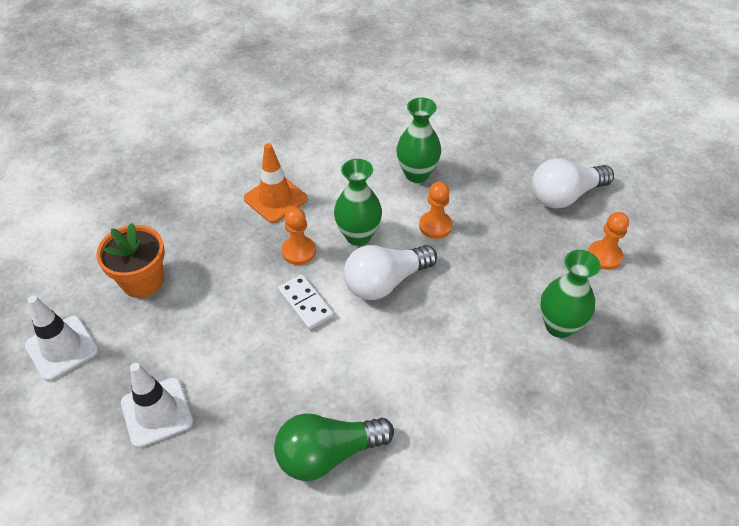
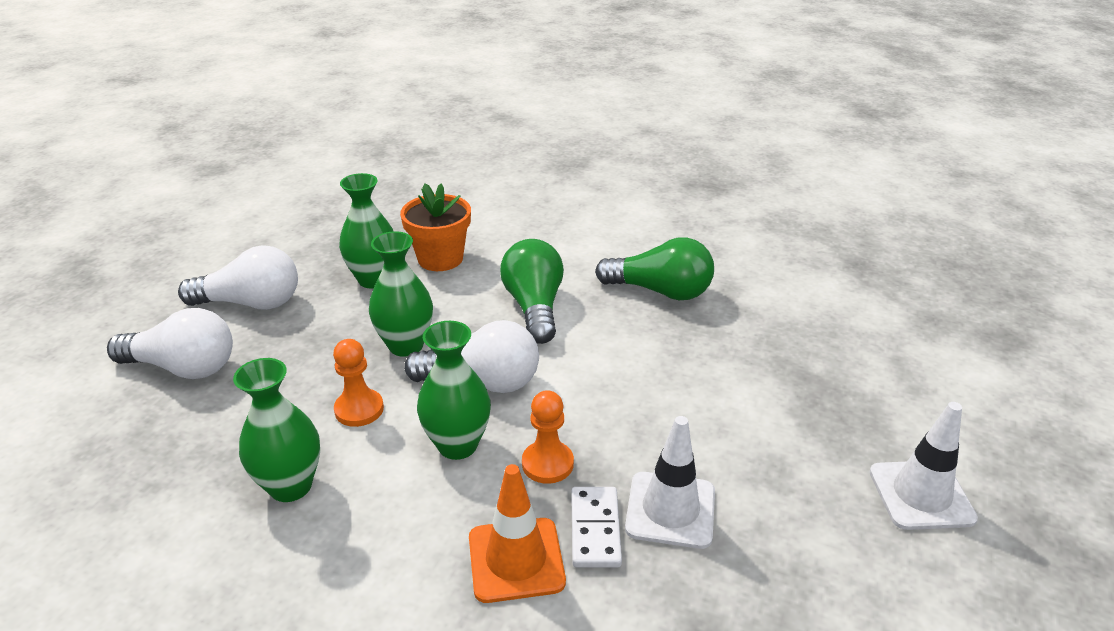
camera: 145 degrees left, 15 degrees down
(142, 281) = (785, 531): orange flower pot -> orange flower pot (440, 259)
(157, 412) = (811, 381): white traffic cone -> white traffic cone (670, 510)
(306, 303) = (588, 403): white domino -> white domino (595, 529)
(413, 369) = (534, 307): none -> green light bulb
(463, 282) = (406, 345): none -> green vase
(604, 256) = (251, 303): orange pawn -> white light bulb

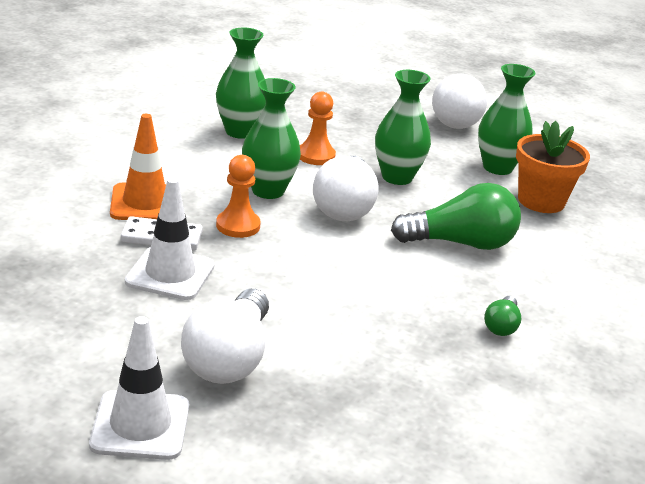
camera: 90 degrees right, 5 degrees down
(183, 367) = (370, 98): white light bulb -> white light bulb (229, 358)
(660, 291) = (501, 326): green light bulb -> green light bulb, size x0.48

